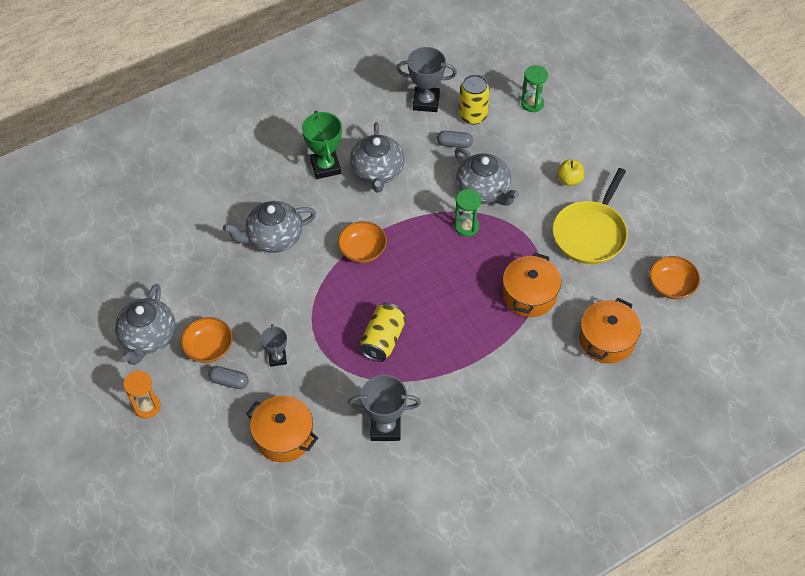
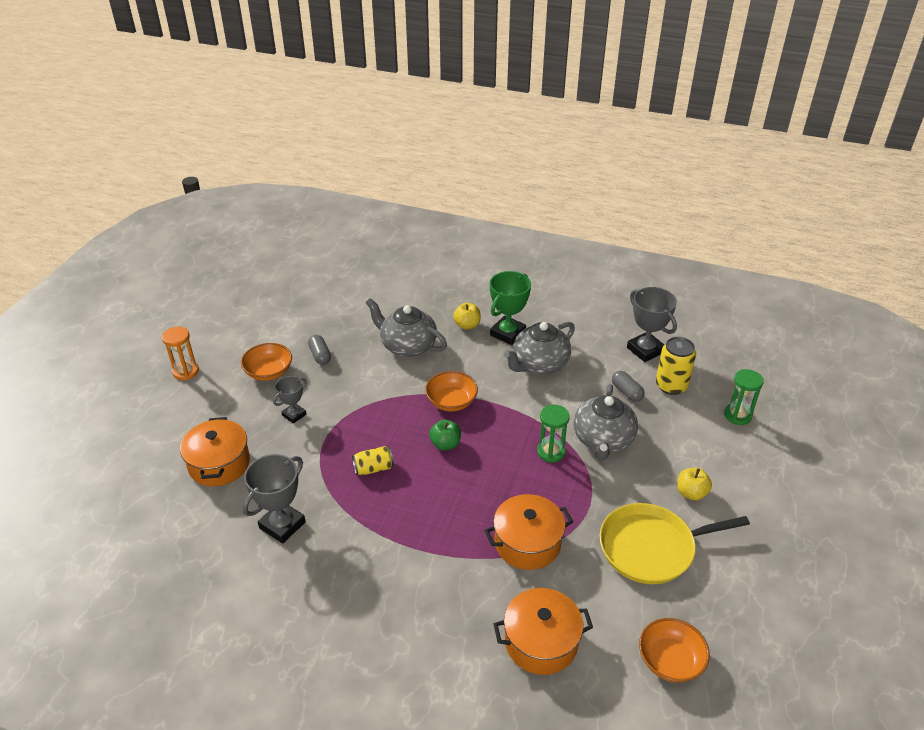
camera: 50 degrees right, 15 degrees down
(148, 338) = (249, 337): grey teapot -> none
(229, 381) = (247, 401): grey capsule -> grey capsule (320, 355)
(289, 185) = (467, 325): none -> yellow apple
(383, 340) = (373, 468): yellow can -> yellow can, size x0.65
(385, 427) = (282, 525): grey trophy -> grey trophy turned 75 degrees clockwise
(401, 282) = (445, 444): none -> green apple

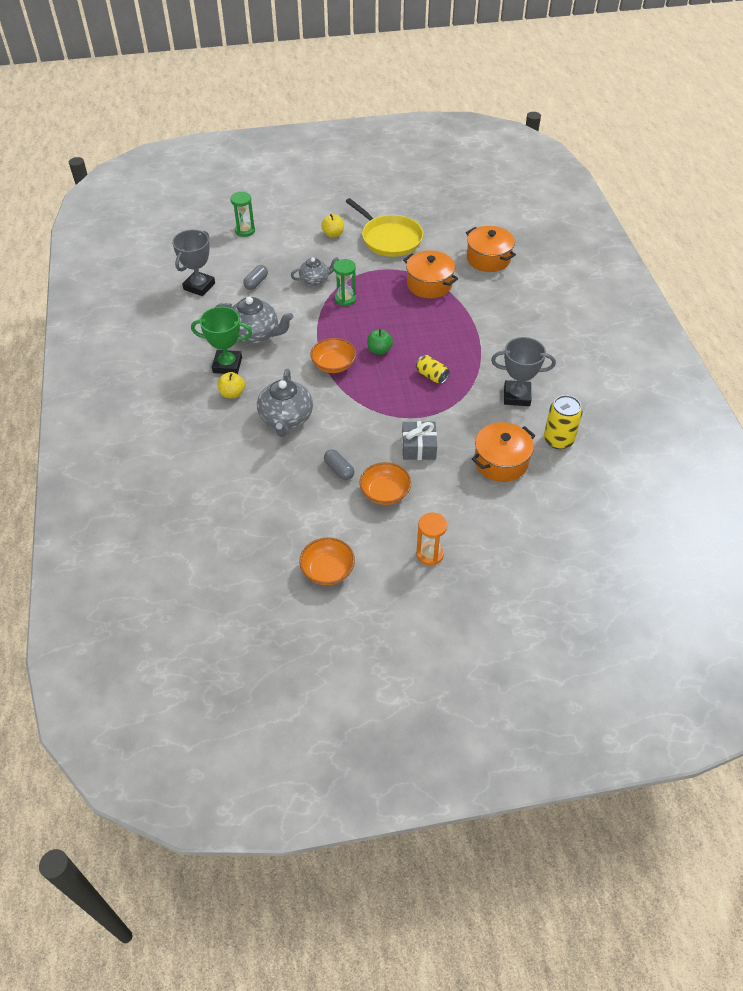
camera: 120 degrees left, 10 degrees up
(294, 415) = (418, 447): grey trophy -> grey gift
(320, 355) = (339, 470): grey capsule -> grey capsule turned 75 degrees counterclockwise
(603, 440) = (315, 280): grey teapot -> grey teapot, size x0.62
(670, 660) = (456, 216): orange bowl -> orange bowl (327, 570)
(671, 385) = (234, 265): yellow can -> yellow can (558, 440)

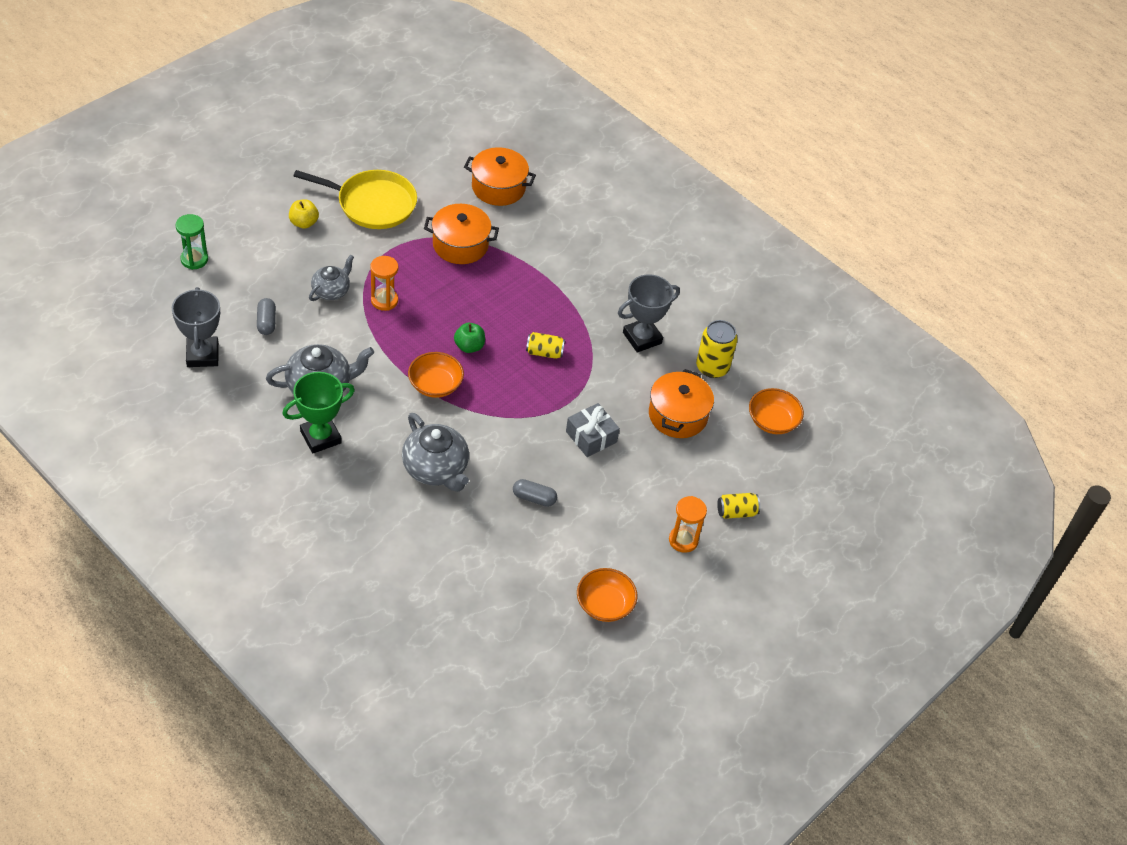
camera: 40 degrees left, 0 degrees up
(232, 393) = (354, 467): yellow apple -> none
(345, 299) = (384, 300): green hourglass -> orange hourglass
(385, 493) = (596, 500): orange bowl -> orange bowl (772, 421)
(492, 554) = (736, 512): none -> yellow can

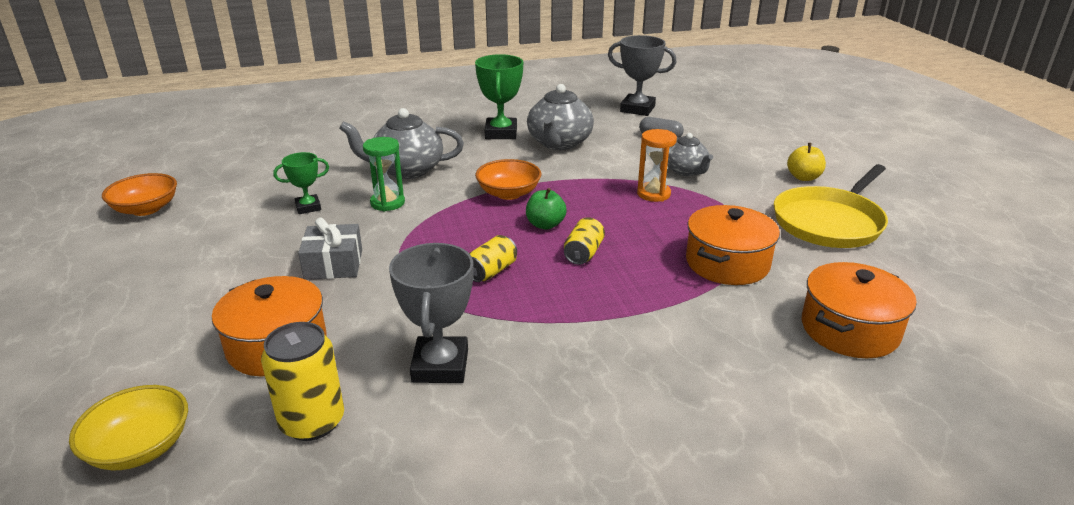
camera: 125 degrees right, 20 degrees down
(194, 259) = (764, 123): green hourglass -> green hourglass (387, 203)
(534, 498) = (308, 207): grey capsule -> green trophy
(683, 540) = (122, 279): orange hourglass -> none
(736, 512) = (83, 336): yellow can -> yellow can (583, 253)
(772, 421) = (140, 447): orange bowl -> yellow bowl

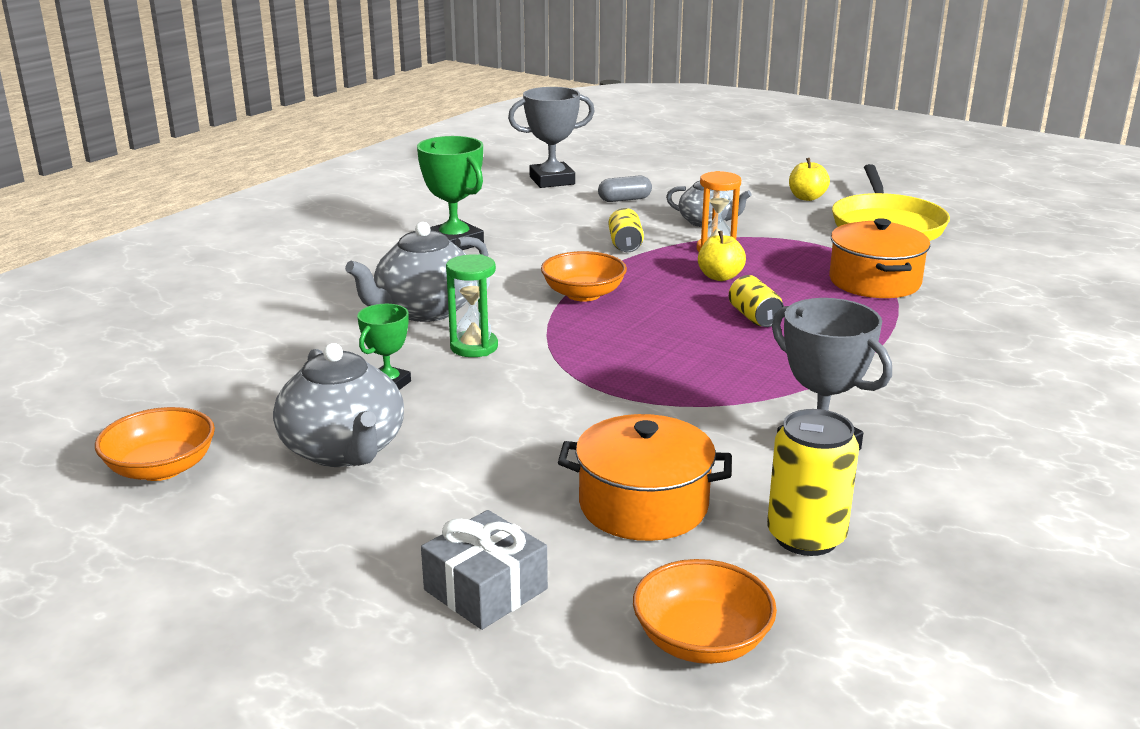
camera: 40 degrees left, 5 degrees down
(140, 447) = (701, 640): yellow bowl -> orange bowl
(333, 264) = (542, 420): grey gift -> grey gift (485, 589)
(491, 271) = (707, 362): yellow can -> yellow can (625, 245)
(545, 225) = (675, 308): green apple -> none
(559, 143) = (538, 234): grey teapot -> grey teapot (344, 450)
(617, 214) = (720, 277): none -> yellow apple
(849, 329) = (1030, 294): orange pot -> none

